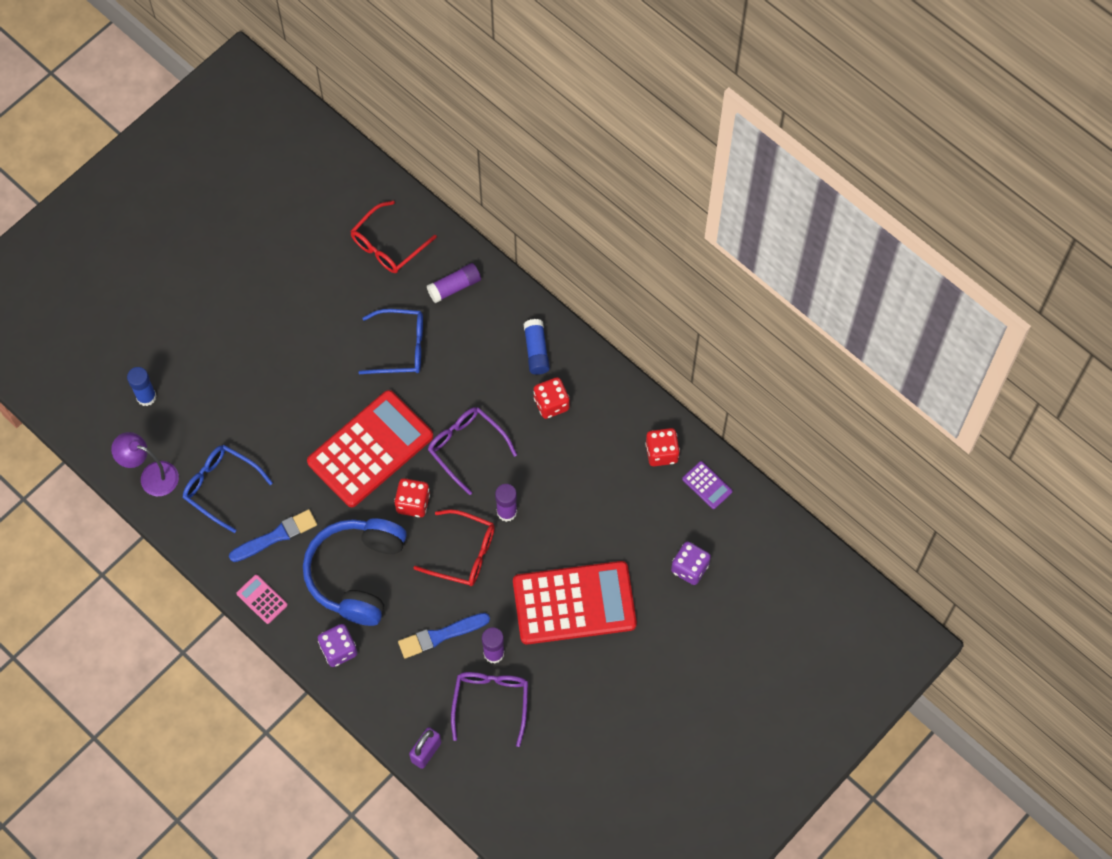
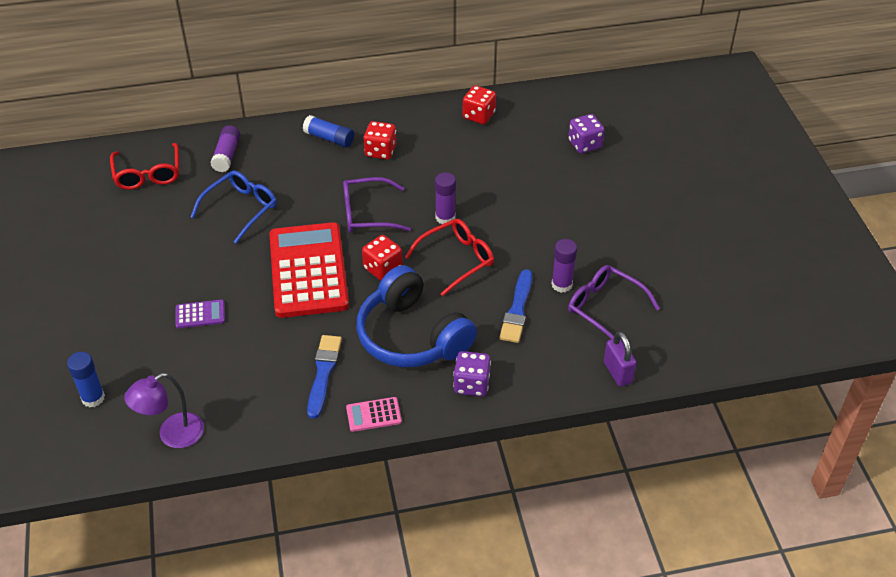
camera: 55 degrees left, 20 degrees down
(221, 487) = (238, 388): blue glasses -> none
(574, 603) = (558, 217): red calculator -> none
(707, 485) = (526, 106): purple calculator -> purple calculator (200, 314)

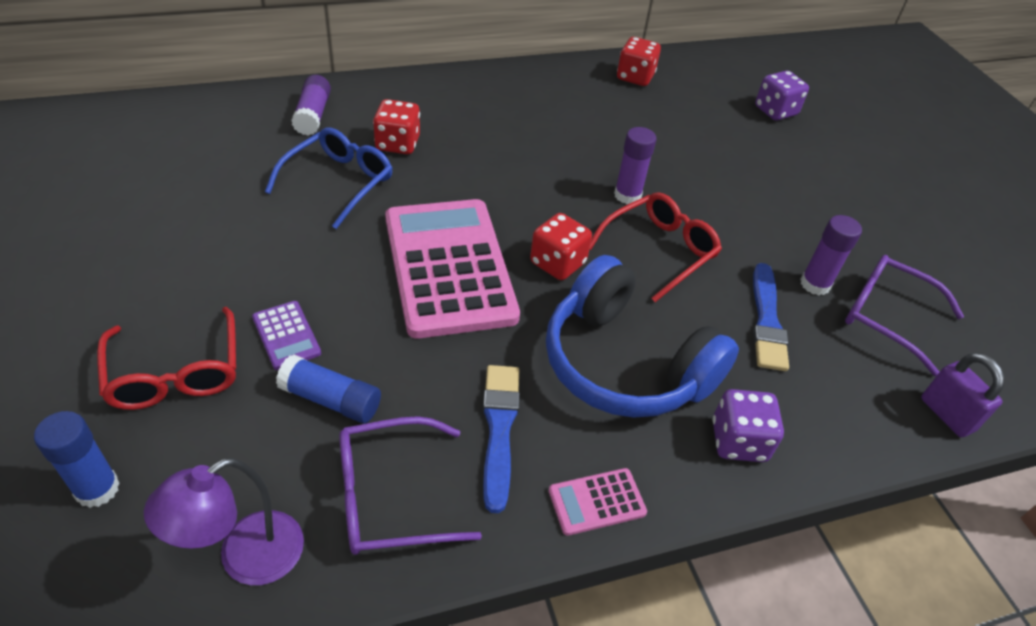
camera: 10 degrees left, 0 degrees up
(148, 174) = (200, 136): red glasses -> red glasses (175, 372)
(200, 314) = (286, 335): purple calculator -> purple calculator turned 75 degrees clockwise
(308, 271) = (448, 267): red calculator -> pink calculator
(329, 138) = (450, 98): blue glue stick -> blue glue stick (331, 400)
(368, 214) = (520, 190): purple glasses -> purple glasses (391, 496)
(380, 151) = (521, 114): red dice -> red dice (398, 144)

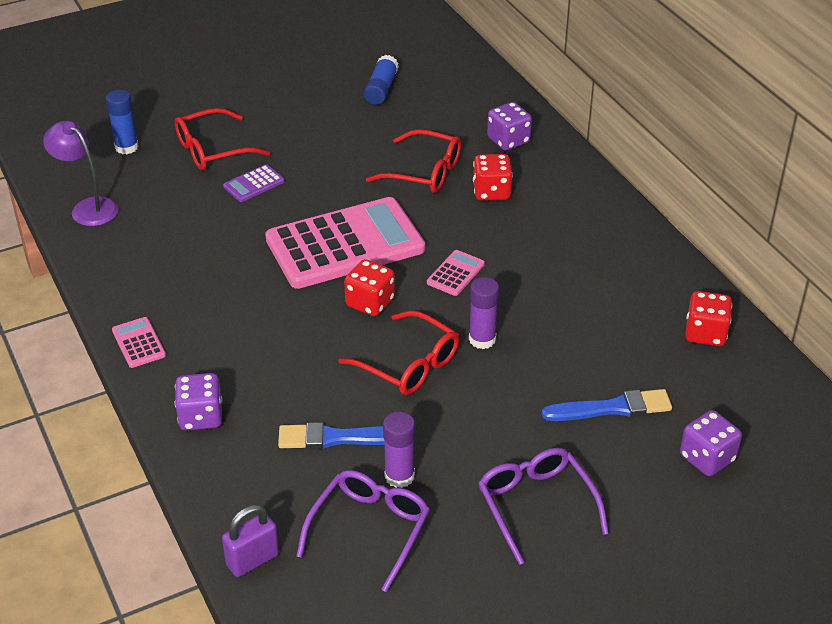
camera: 85 degrees right, 5 degrees down
(313, 115) = (508, 140): purple glue stick -> purple dice
(331, 400) = (203, 214): blue glue stick -> blue glue stick (381, 89)
(338, 183) = (423, 172): blue glasses -> red glasses
(391, 496) = (133, 252): purple glasses -> purple glasses (536, 506)
(499, 429) = (191, 291): blue brush -> blue brush (611, 408)
(524, 193) = (455, 273): none -> pink calculator
(625, 363) = (266, 350): blue headphones -> none

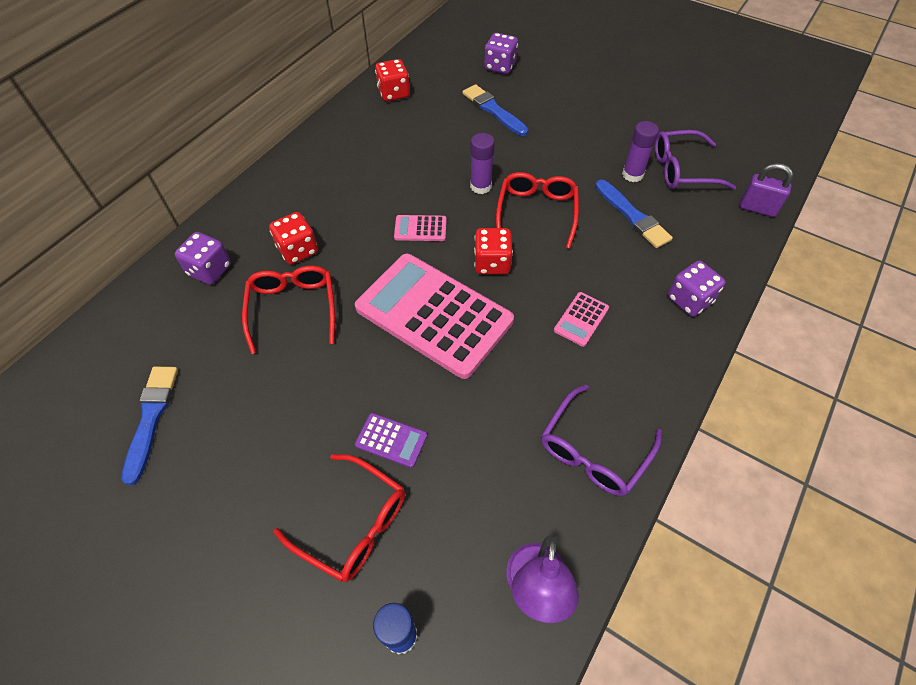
camera: 120 degrees left, 15 degrees up
(138, 343) = (664, 392): pink calculator -> pink calculator (581, 319)
(381, 89) = (151, 418): blue glue stick -> blue brush
(536, 506) = (596, 113): purple glasses -> purple glasses (594, 450)

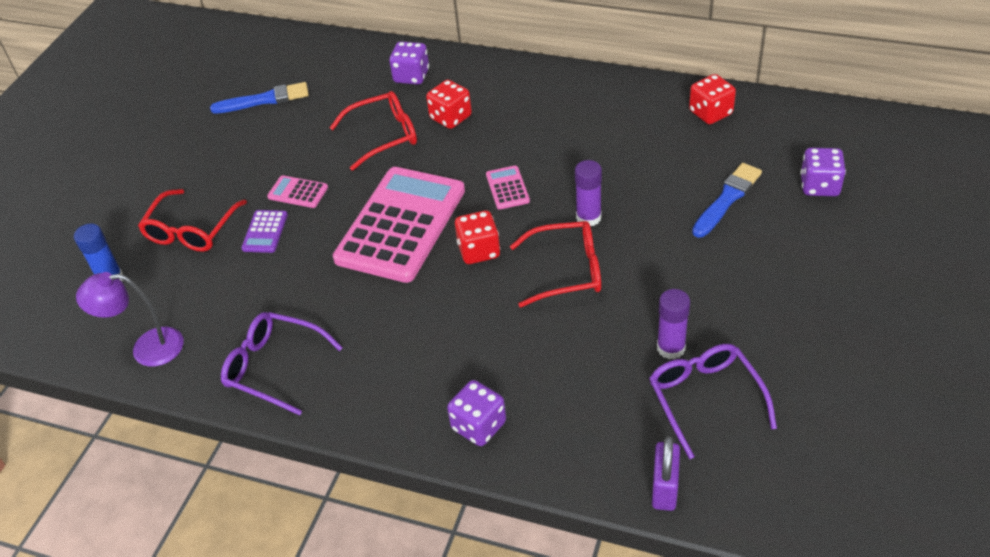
camera: 80 degrees right, 10 degrees down
(581, 319) = (425, 334): pink calculator -> pink calculator (298, 192)
(632, 216) = (595, 357): blue brush -> none

